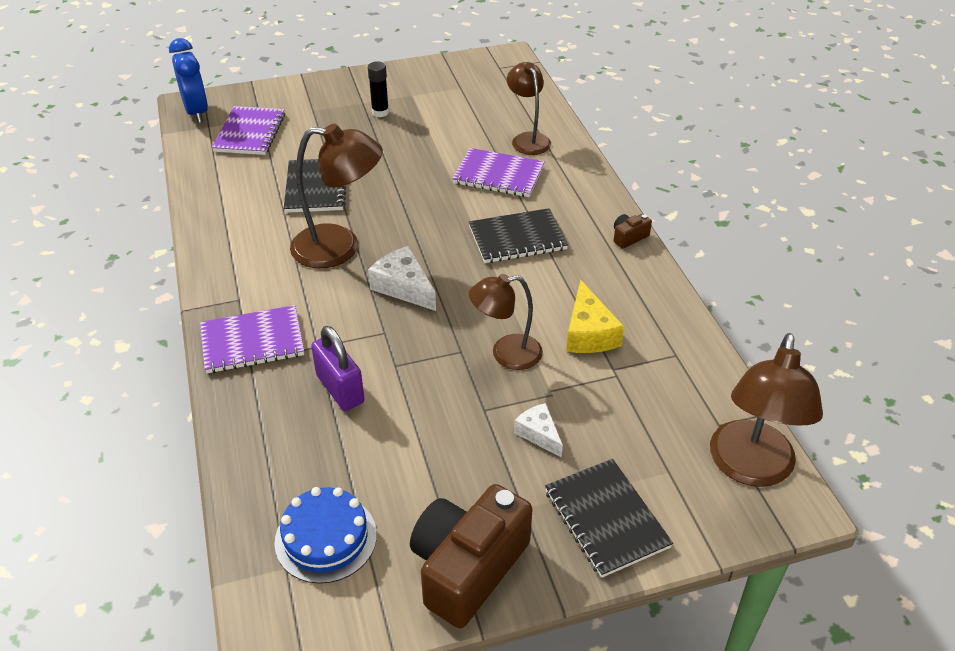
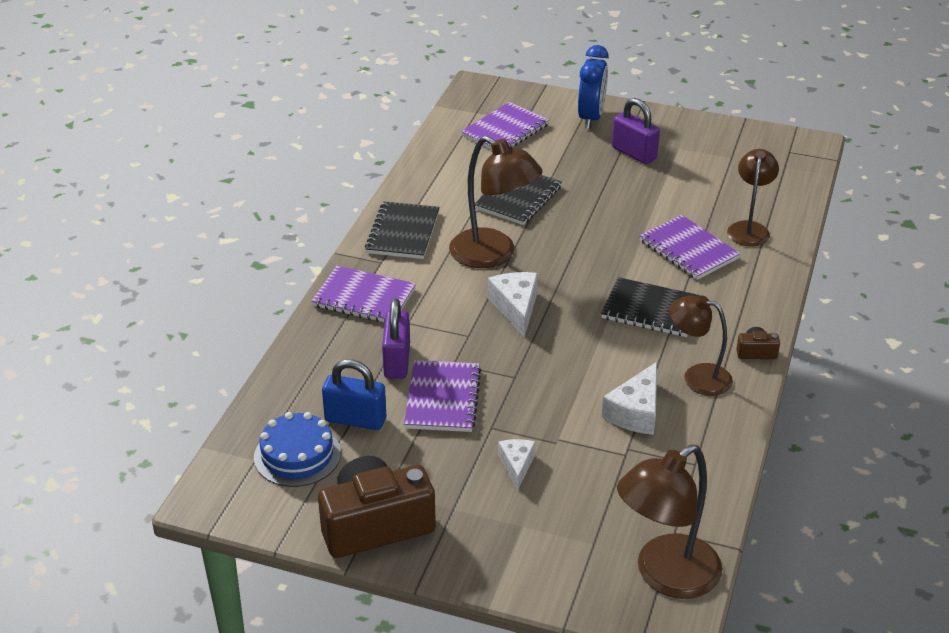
camera: 35 degrees right, 5 degrees down
(197, 112) = (477, 96): blue clock -> blue clock (591, 118)
(352, 469) = (355, 419): none -> blue padlock
(380, 112) = (634, 153): black glue stick -> purple padlock
(415, 404) = (442, 398): none -> purple notebook
(506, 354) = (549, 395): brown lamp -> brown lamp (697, 377)
(589, 333) = (635, 412): yellow cheese -> white cheese
(606, 519) = (509, 548): black notebook -> black notebook (403, 233)

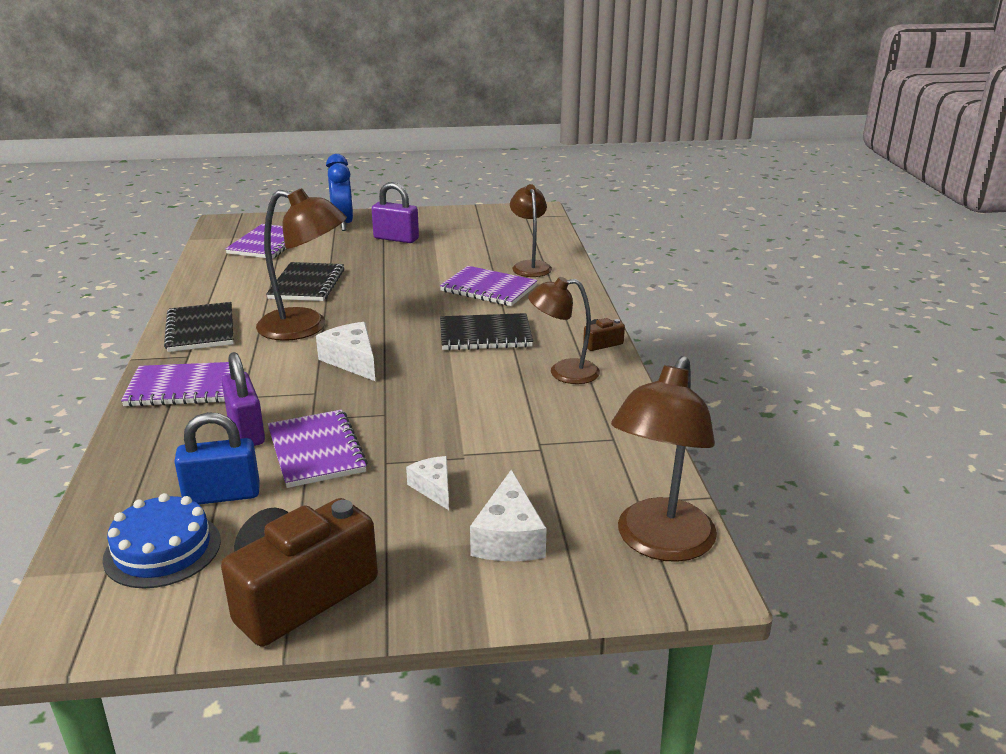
camera: 25 degrees left, 10 degrees down
(635, 412) = (526, 412): white cheese -> white cheese (509, 537)

